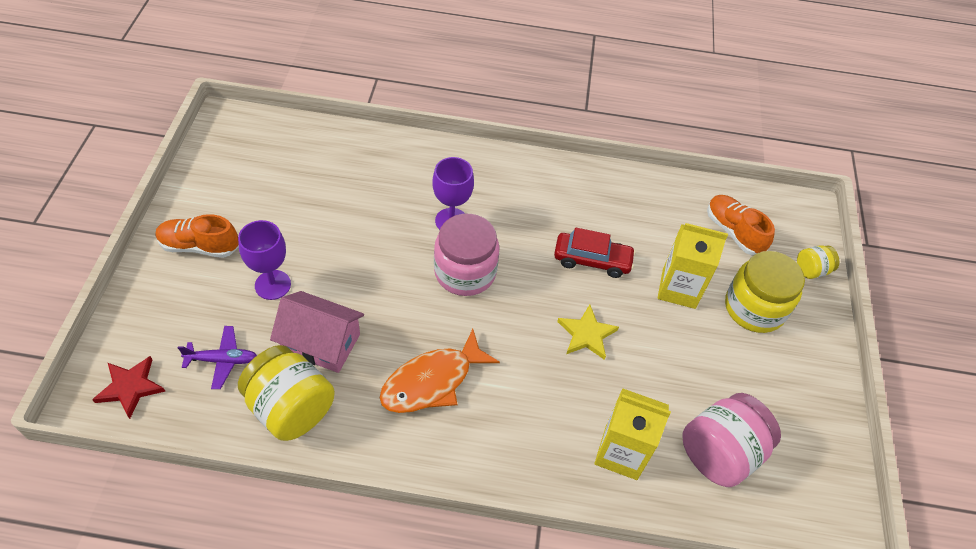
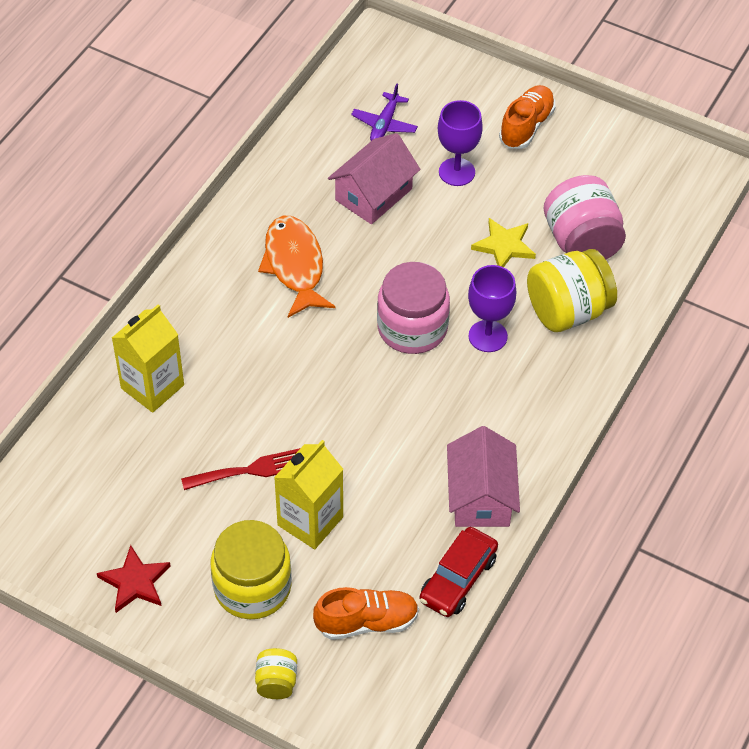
camera: 115 degrees right, 0 degrees up
(130, 387) = (382, 64): red star -> red star (135, 582)
(291, 408) = (314, 161): yellow jar -> yellow jar (568, 311)
(587, 334) = (290, 408): yellow star -> yellow star (504, 246)
(592, 260) = (383, 451): red car -> red car (458, 579)
(597, 193) = (481, 496): none -> pink house
(659, 344) = (250, 470): none -> red fork
(720, 453) = (110, 468): pink jar -> pink jar (581, 242)

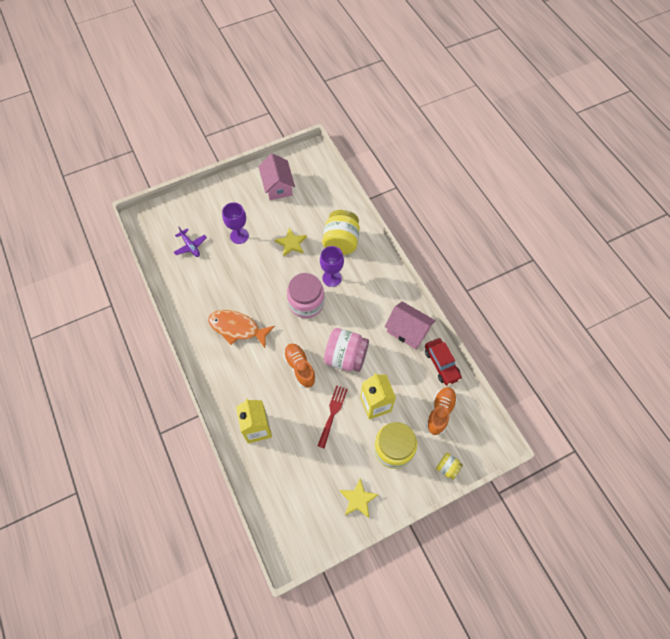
camera: 55 degrees left, 10 degrees up
(135, 582) = (358, 499): red star -> yellow star
(373, 194) = (224, 274): pink house -> pink house (277, 186)
(526, 126) = (237, 196): orange shoe -> orange shoe (300, 368)
(581, 242) = (311, 215): pink jar -> pink jar (346, 357)

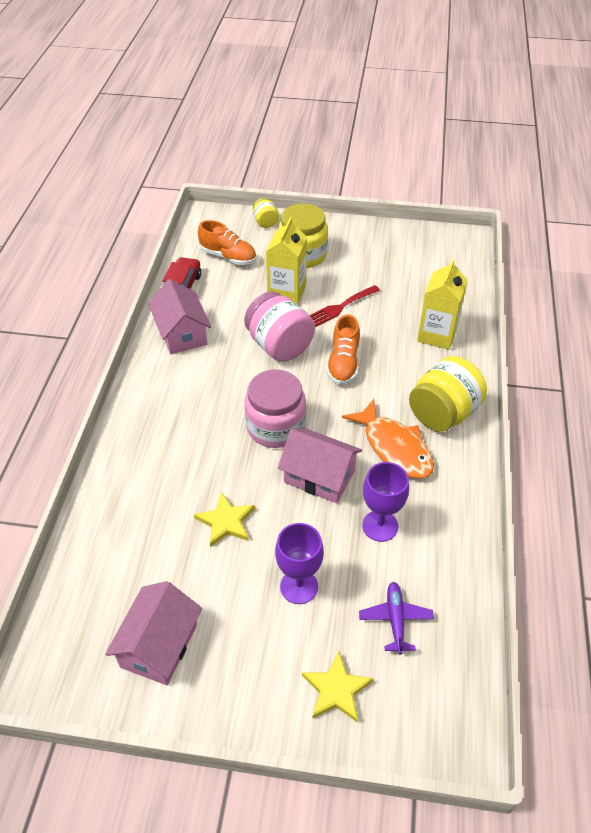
camera: 145 degrees left, 15 degrees down
(265, 289) = (319, 476): none -> pink house
(332, 278) = (213, 438): purple goblet -> purple goblet (380, 526)
(341, 242) = (152, 479): yellow jar -> yellow jar (443, 413)
(358, 499) = (370, 241): yellow star -> yellow star (336, 690)
(440, 412) = (228, 257): orange shoe -> orange shoe turned 120 degrees counterclockwise

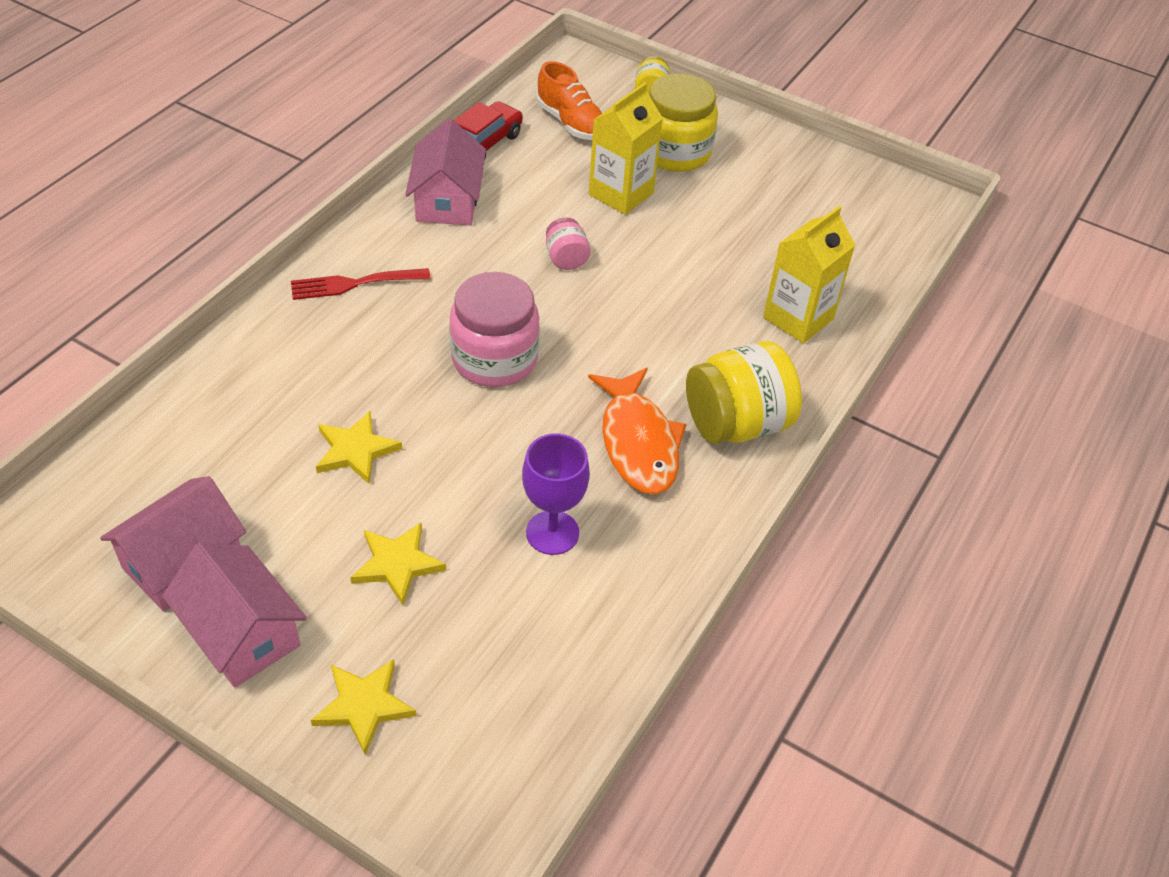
camera: 20 degrees right, 0 degrees up
(279, 346) = (566, 259): pink jar -> pink jar, size x0.50
(299, 586) = (397, 564): purple goblet -> yellow star
(319, 476) = (512, 441): pink house -> pink house (242, 633)
(340, 307) = (683, 237): red fork -> red fork (353, 284)
(343, 363) = (639, 310): orange shoe -> none
(395, 619) = (496, 655): purple plane -> none

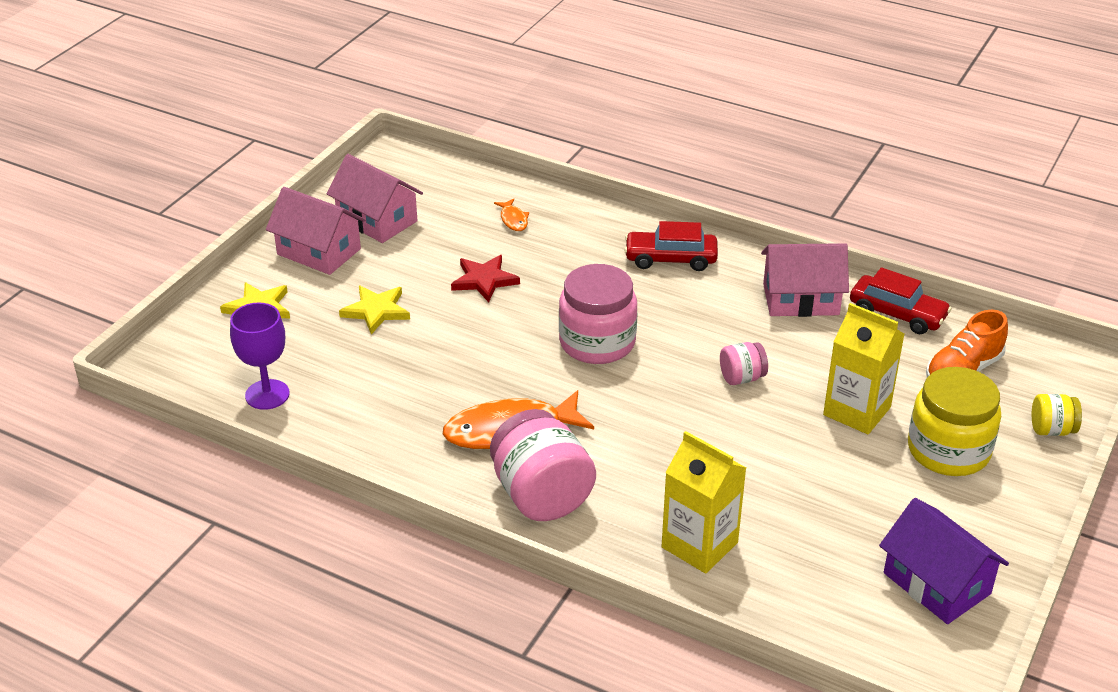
camera: 90 degrees right, 10 degrees down
(230, 414) = (513, 220): none -> orange fish
(242, 633) = (319, 251): pink house -> pink house turned 75 degrees clockwise
(353, 284) = (670, 259): red fork -> red car
(356, 450) = (484, 280): yellow star -> red star
(552, 533) = (408, 386): purple goblet -> purple goblet (267, 394)
(736, 424) = (541, 495): yellow jar -> pink jar
(830, 189) = (936, 583): none -> purple house

